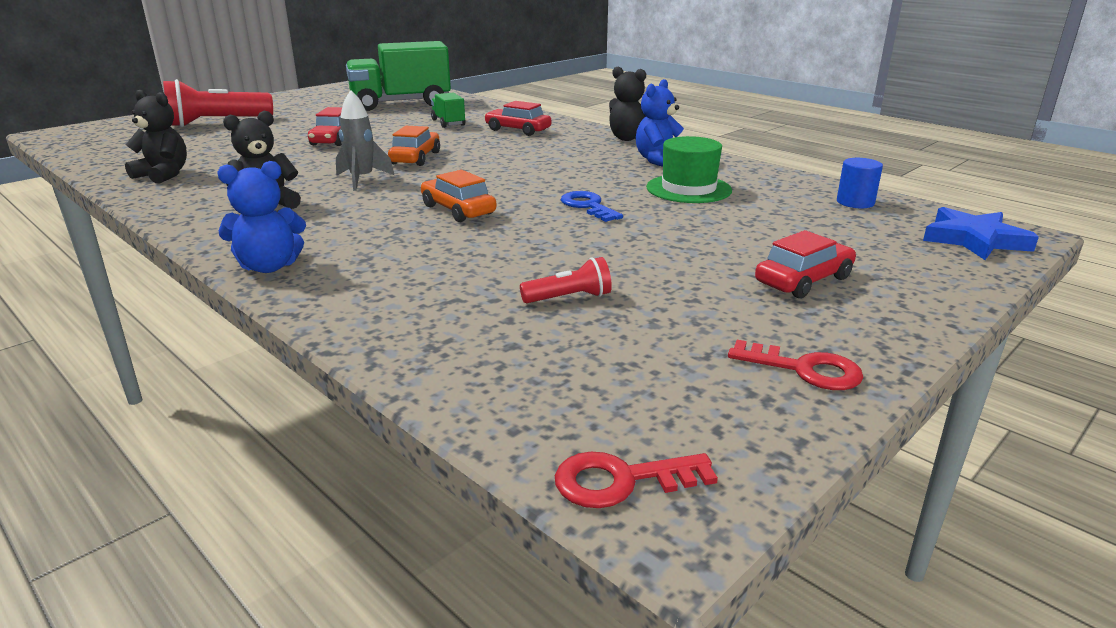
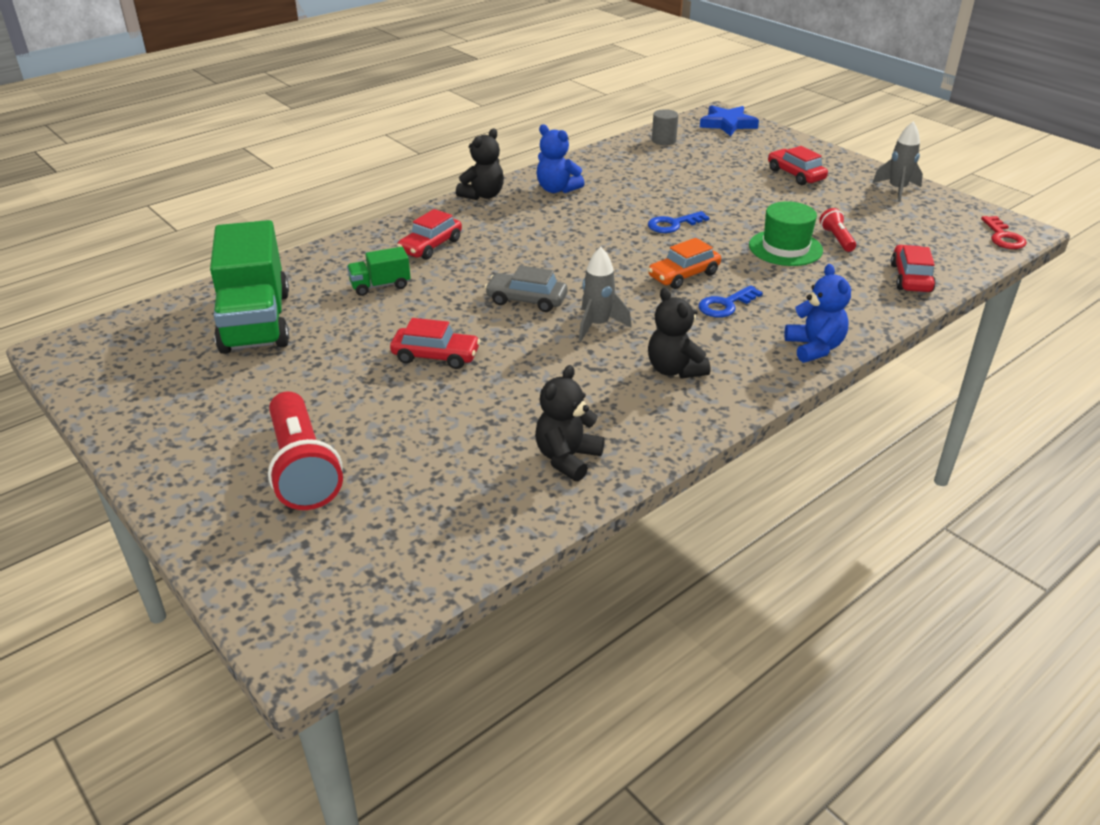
camera: 85 degrees left, 10 degrees up
(385, 227) = (725, 305): none -> blue key
(415, 158) = (526, 300): orange car -> grey car
(437, 346) = (910, 278): none -> red car
(688, 189) = (633, 186): green hat -> green hat (785, 248)
(804, 369) = (897, 190): red key -> grey rocket
(855, 202) = (663, 140): blue cylinder -> grey cylinder

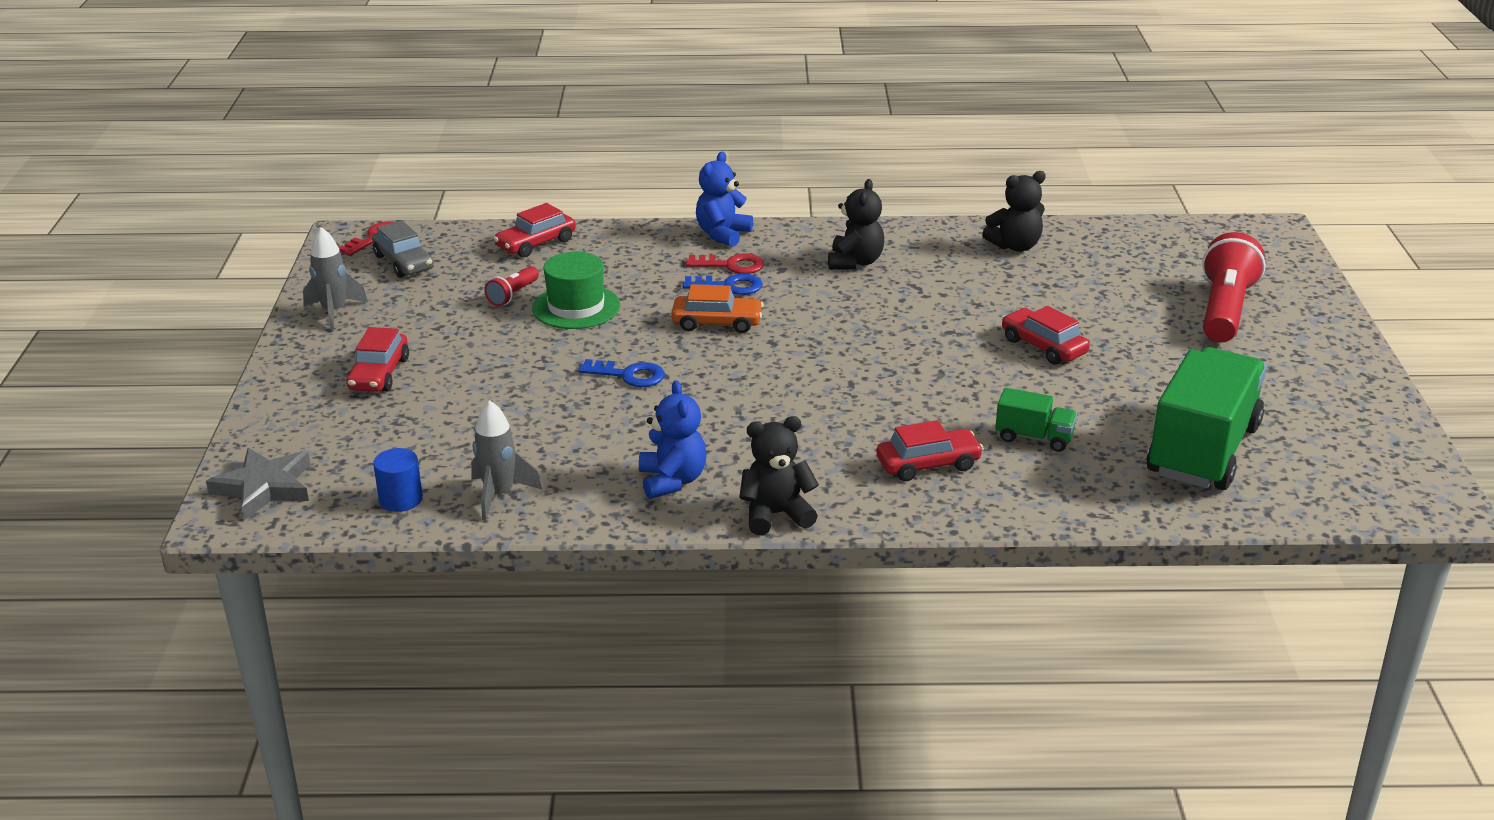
camera: 140 degrees left, 5 degrees down
(526, 300) = (900, 361): grey car -> grey car (404, 262)
(598, 325) = (865, 314): grey rocket -> grey rocket (499, 495)
(663, 140) = (401, 499): grey cylinder -> blue cylinder
(727, 124) = (264, 487): blue star -> grey star
(755, 322) = (731, 265): none -> red key

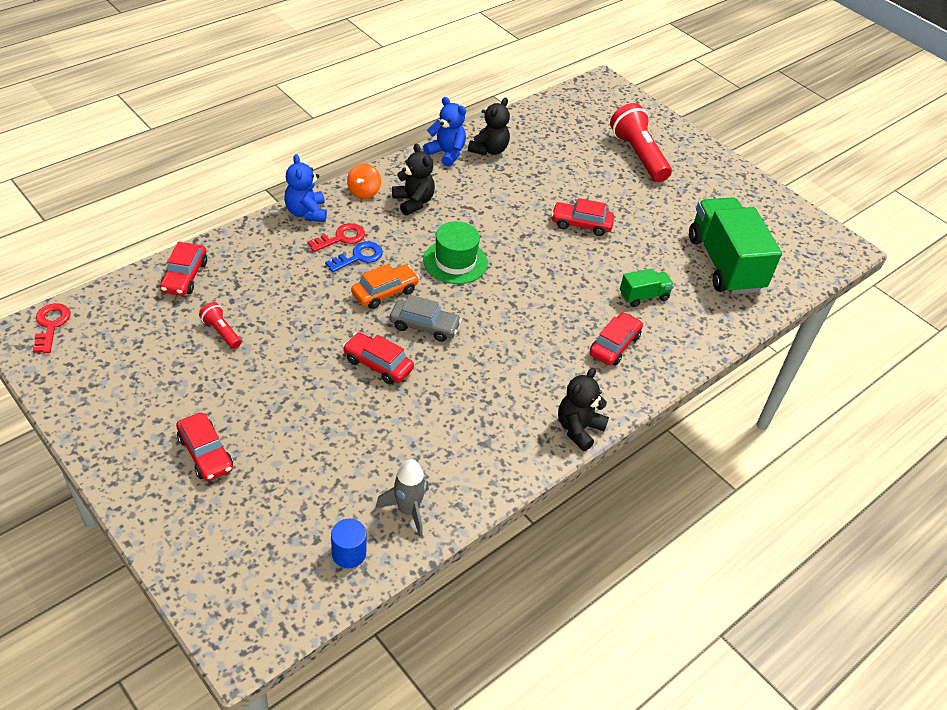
camera: 45 degrees left, 15 degrees up
(264, 487) = (241, 603): grey star -> none
(334, 312) = (102, 413): grey rocket -> none
(404, 262) = (102, 339): grey car -> grey car (424, 326)
(513, 295) = (221, 332): red flashlight -> red flashlight turned 150 degrees clockwise
(576, 307) = (278, 322): green hat -> green hat (455, 261)
(629, 375) = (378, 364): blue key -> red car
(672, 481) = (496, 436): blue teddy bear -> blue teddy bear (446, 153)
(809, 237) = (364, 192): none -> orange spinning top

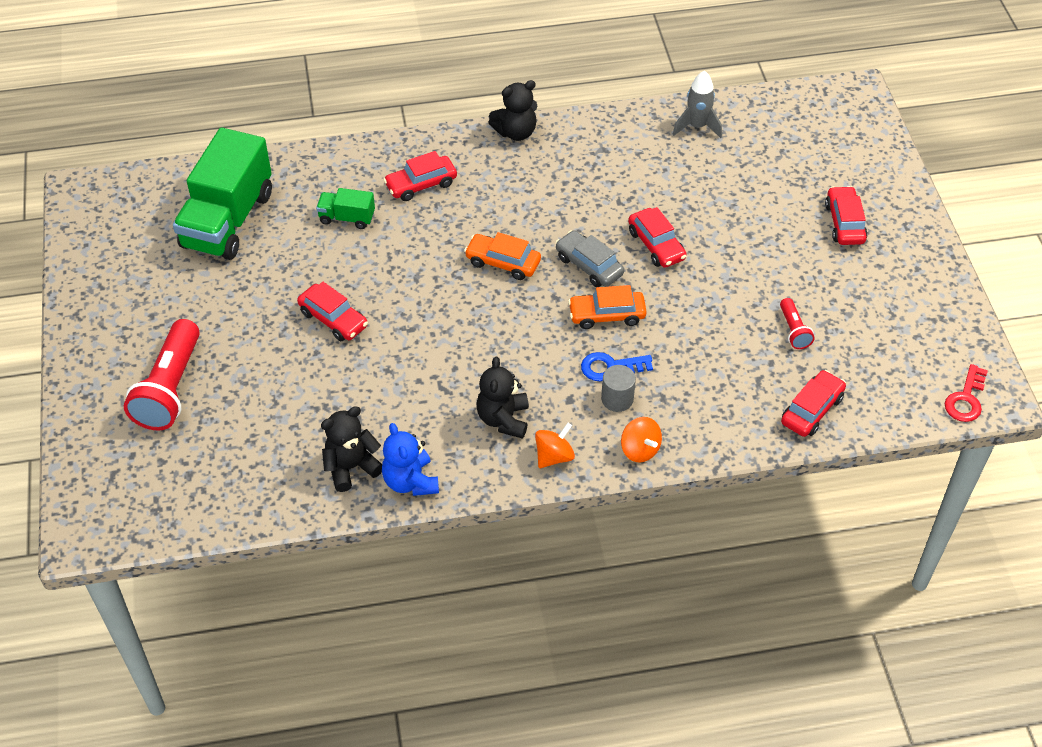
camera: 145 degrees left, 5 degrees up
(306, 212) = (640, 450): blue teddy bear -> orange spinning top
(341, 238) = (617, 399): red key -> grey cylinder
(349, 553) = (757, 116): blue cylinder -> none
(455, 261) = (509, 324): green hat -> none
(495, 304) = (503, 262): none -> orange car

